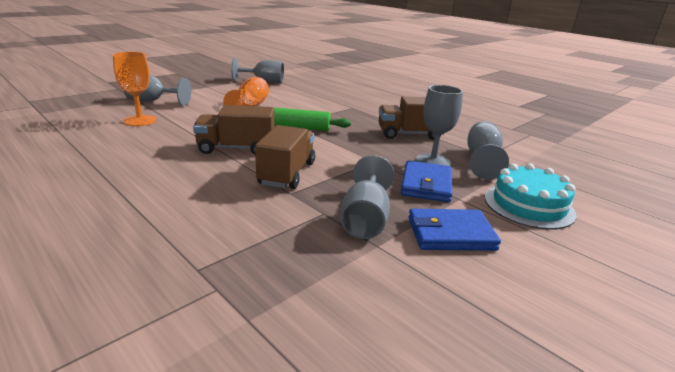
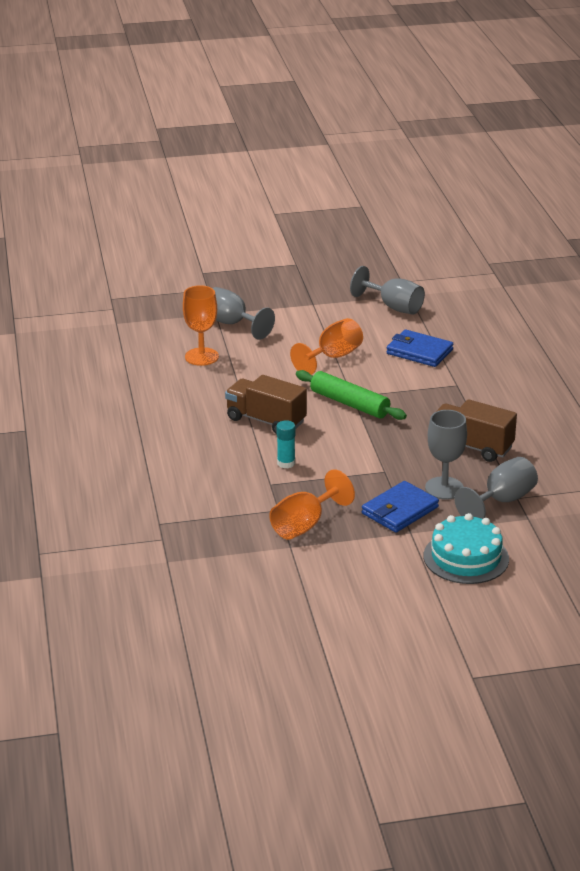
camera: 35 degrees right, 5 degrees up
(287, 173) = (286, 463): brown truck -> turquoise glue stick
(365, 219) = (304, 525): grey goblet -> orange goblet
(450, 234) = (357, 556): blue wallet -> blue wallet (419, 352)

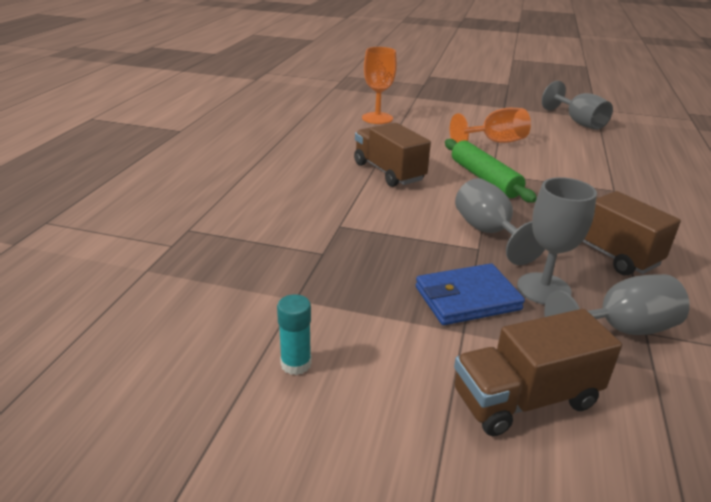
camera: 25 degrees right, 0 degrees up
(232, 324) = (423, 105): grey goblet -> grey goblet (489, 232)
(286, 463) = (374, 211): turquoise glue stick -> turquoise glue stick (296, 364)
(304, 525) = (336, 279): orange goblet -> none
(419, 352) = (586, 156): blue wallet -> none
(466, 557) = (525, 399): turquoise cake -> brown truck

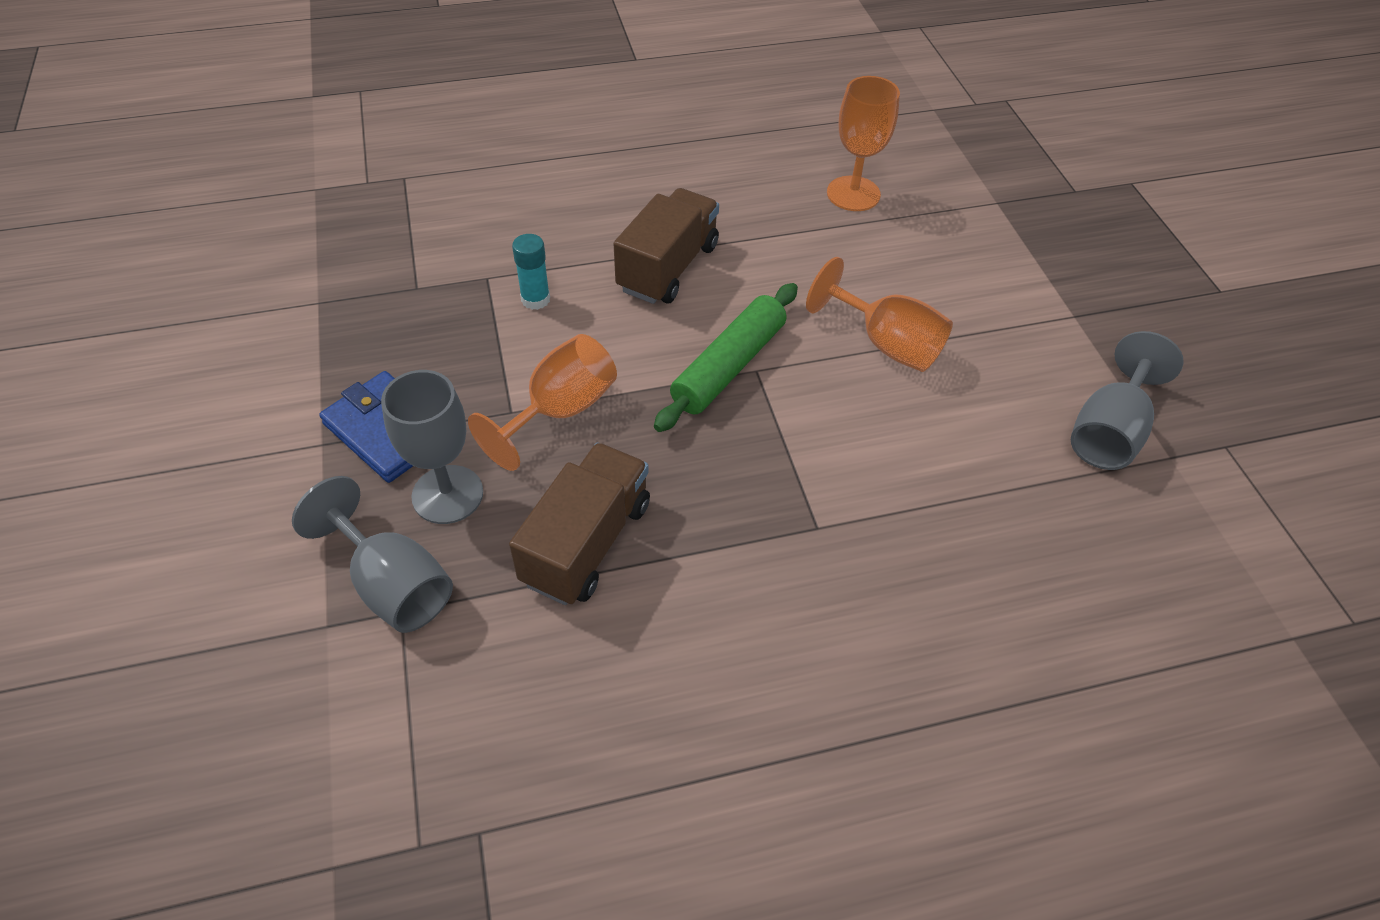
camera: 60 degrees right, 20 degrees up
(296, 364) = (216, 342): turquoise glue stick -> turquoise glue stick (535, 299)
(489, 232) = (560, 411): grey goblet -> orange goblet
(525, 399) = (228, 519): brown truck -> none

